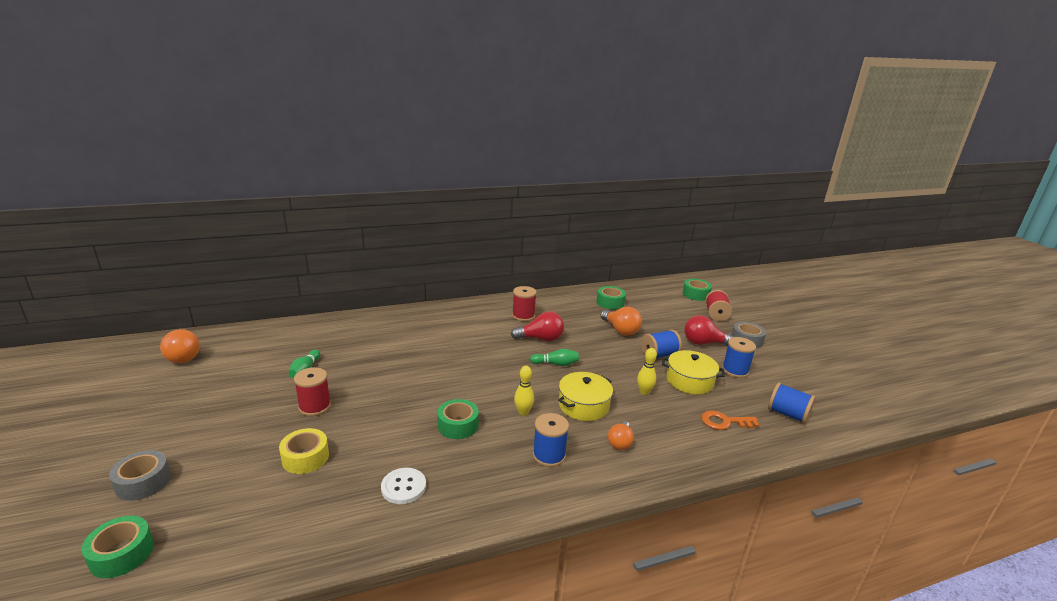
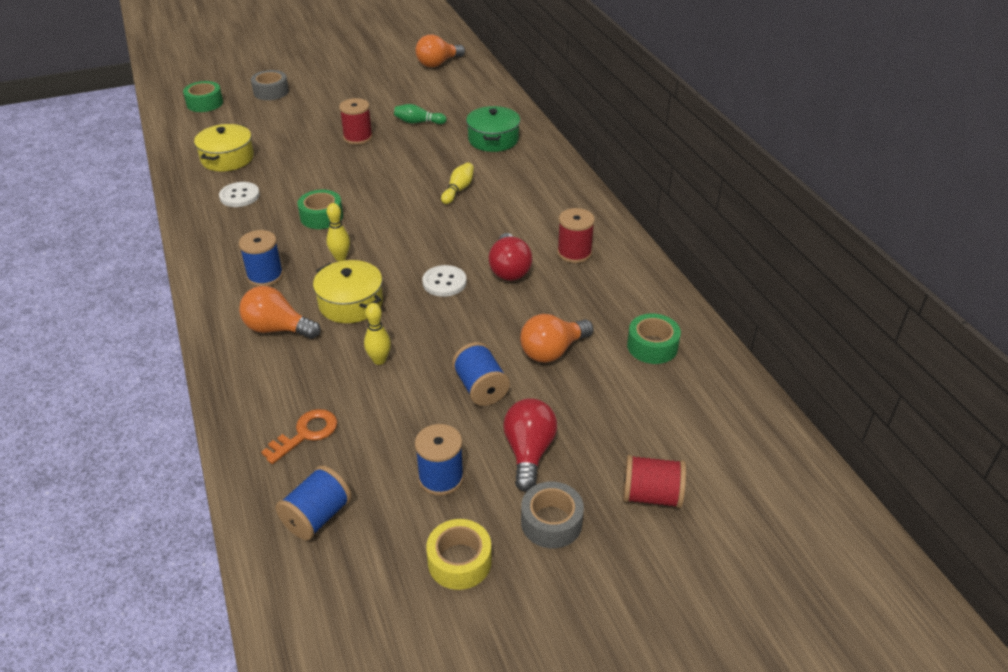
camera: 90 degrees right, 15 degrees up
(305, 458) = (286, 146): yellow tape -> yellow tape (459, 561)
(360, 335) = (493, 139): none -> green pot
(434, 354) = (458, 190): none -> yellow bowling pin
(556, 364) = (444, 282): green bowling pin -> white button
(620, 442) = (277, 329): orange light bulb -> orange light bulb, size x1.52
(689, 381) = (407, 413): yellow pot -> yellow pot (227, 158)
(696, 294) = (741, 479): green tape -> none
(725, 422) = (305, 434): orange key -> orange key turned 45 degrees clockwise

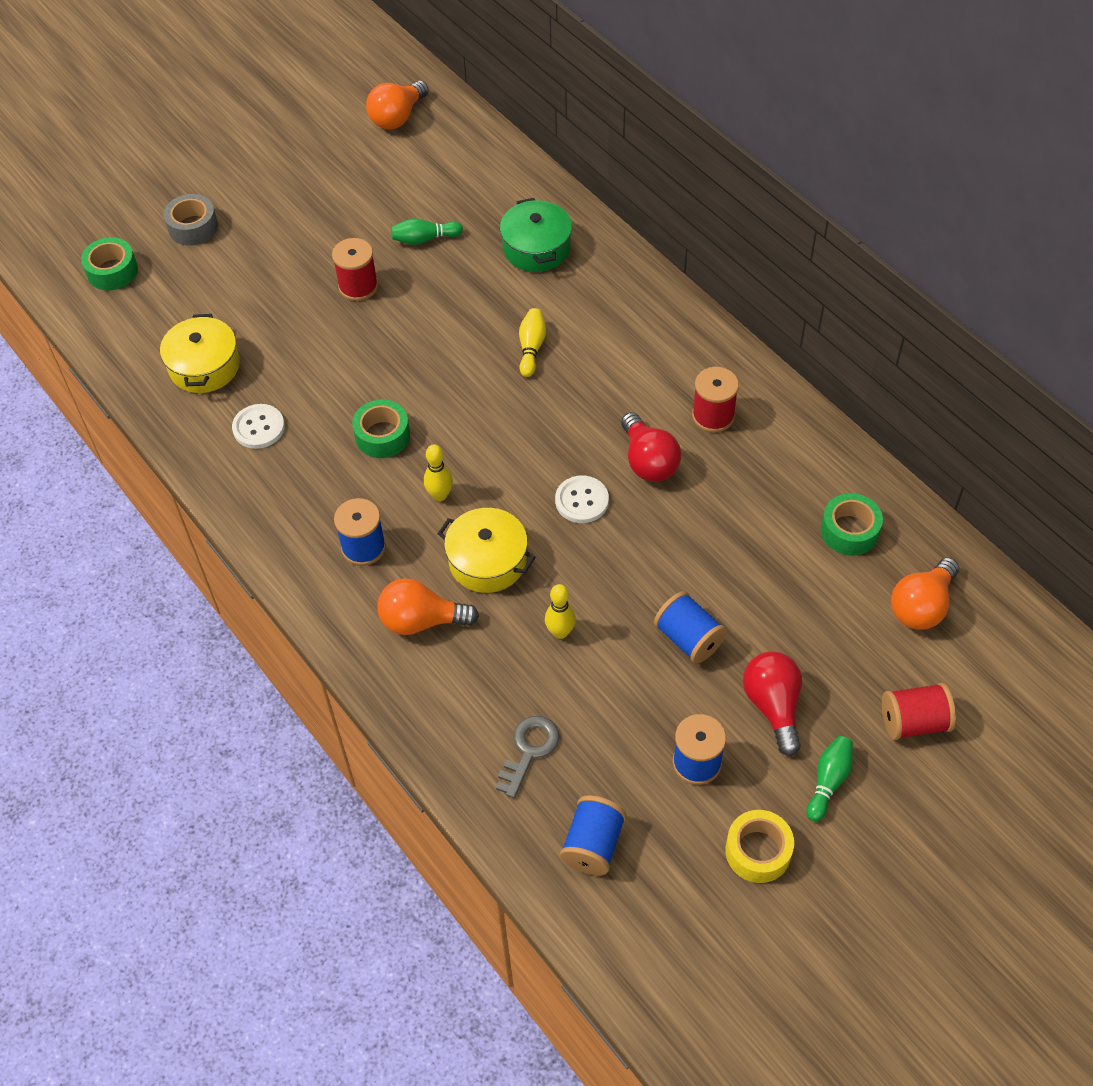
camera: 15 degrees left, 15 degrees up
(305, 434) = (529, 751): orange key -> grey key
(551, 522) = (828, 781): grey tape -> green bowling pin
(552, 351) = (745, 567): orange light bulb -> orange light bulb (921, 606)

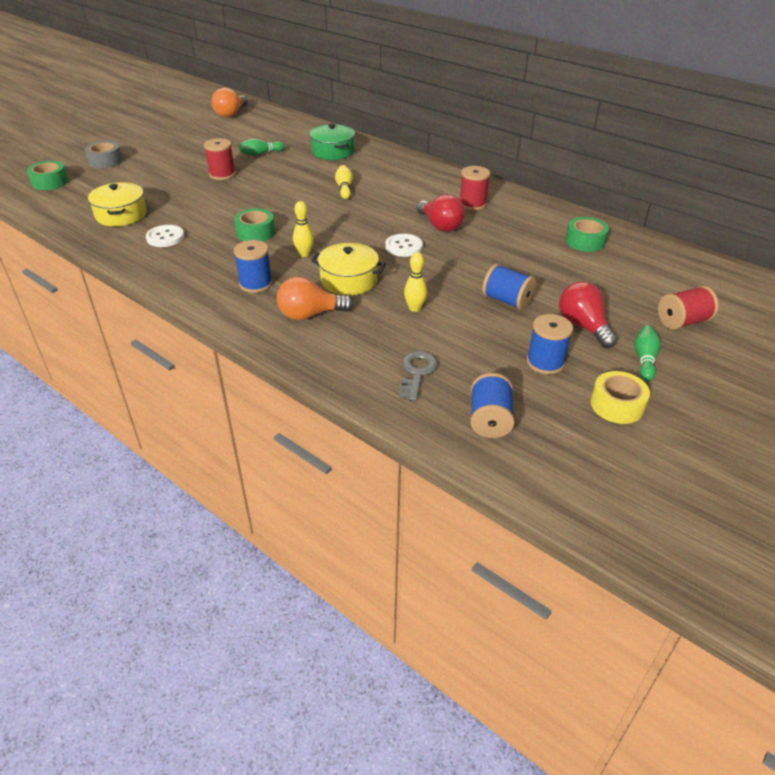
camera: 15 degrees left, 15 degrees down
(921, 606) = (651, 268): orange light bulb -> none

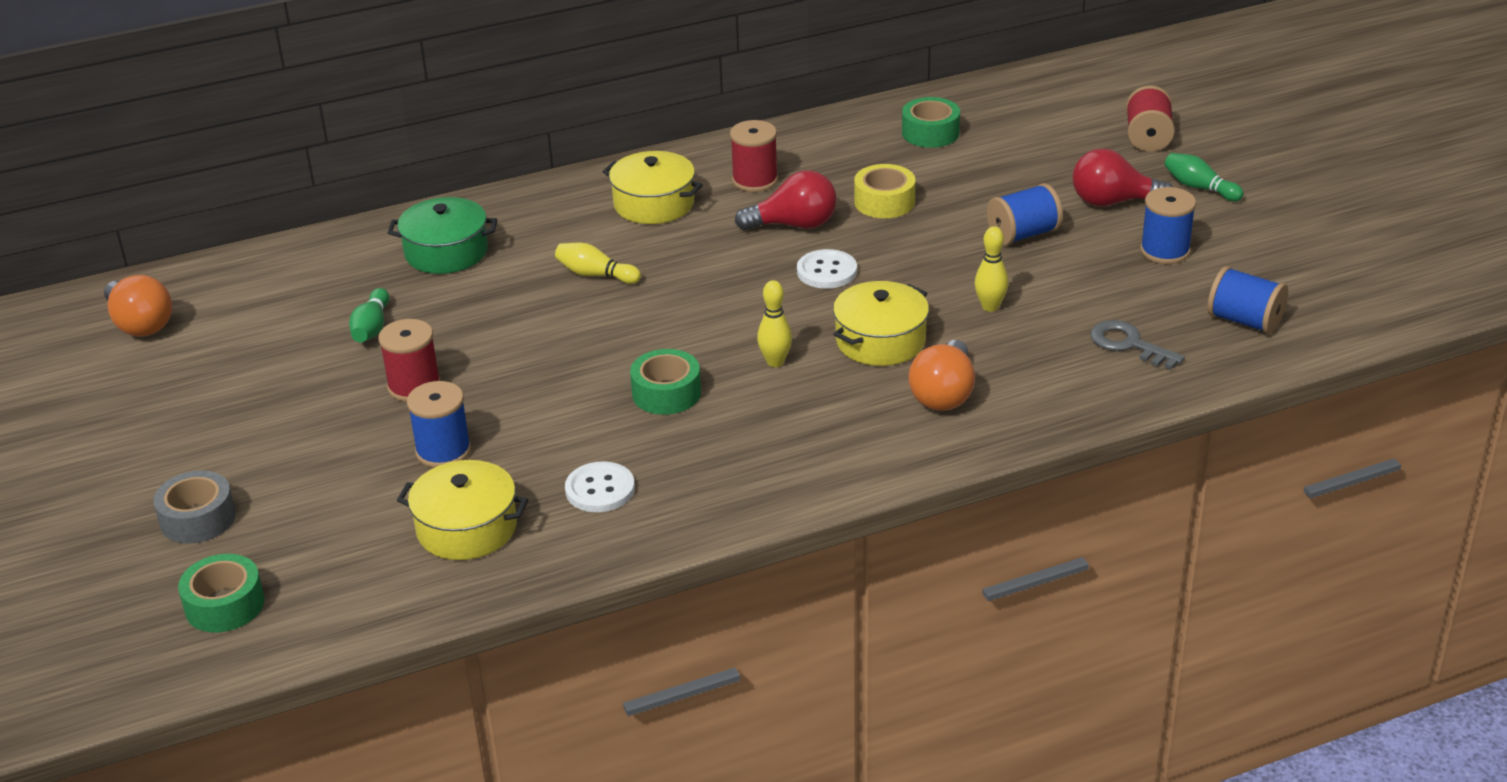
camera: 60 degrees left, 5 degrees down
(255, 284) = (825, 424): blue spool -> blue spool (443, 451)
(421, 185) = (654, 204): none -> yellow pot
(617, 405) = (1265, 234): yellow tape -> yellow tape (884, 202)

